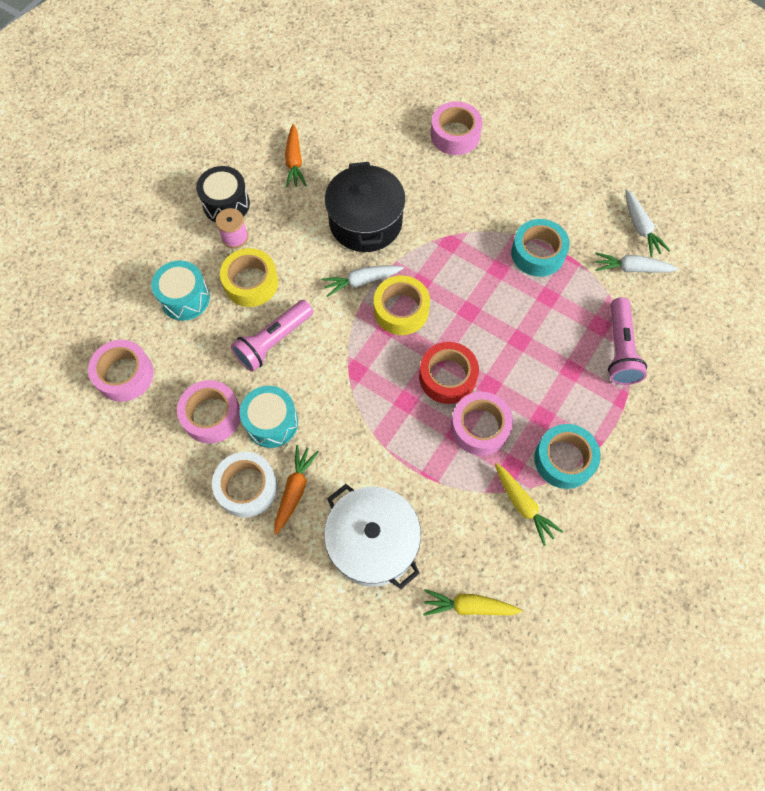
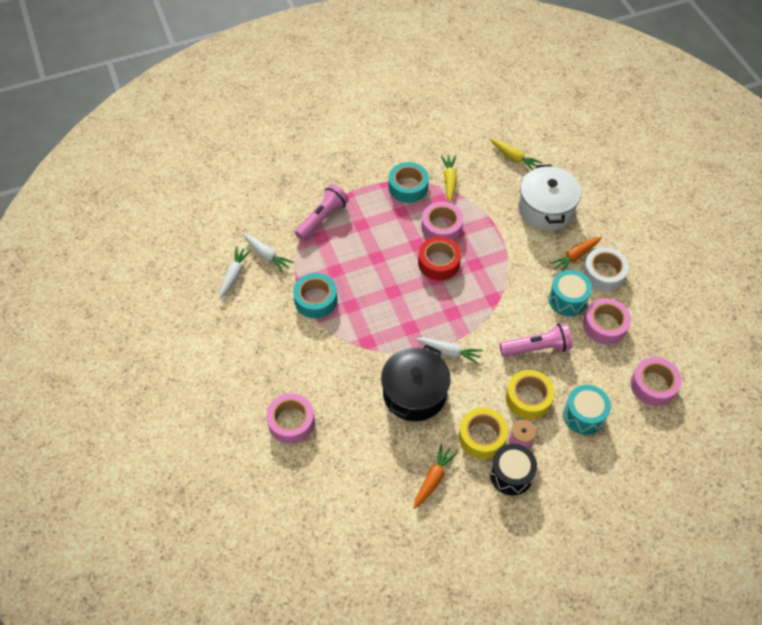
camera: 145 degrees left, 10 degrees down
(401, 310) = (436, 318): yellow tape -> yellow tape (482, 436)

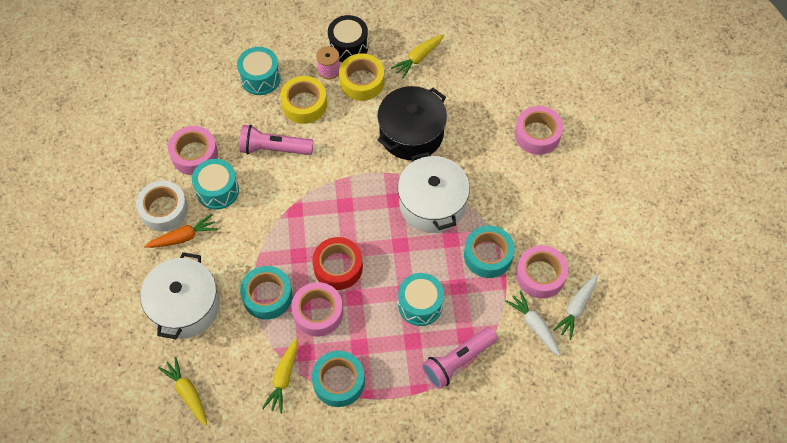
camera: 165 degrees left, 5 degrees up
(362, 250) = (420, 305): none -> turquoise drum
(375, 331) = (432, 204): none -> white pot
(433, 479) = (418, 58): orange carrot -> yellow carrot
(449, 352) = (363, 165): white carrot -> none
(486, 230) = (267, 296): none -> turquoise tape
(653, 385) = (181, 89): pink tape -> pink tape (540, 275)

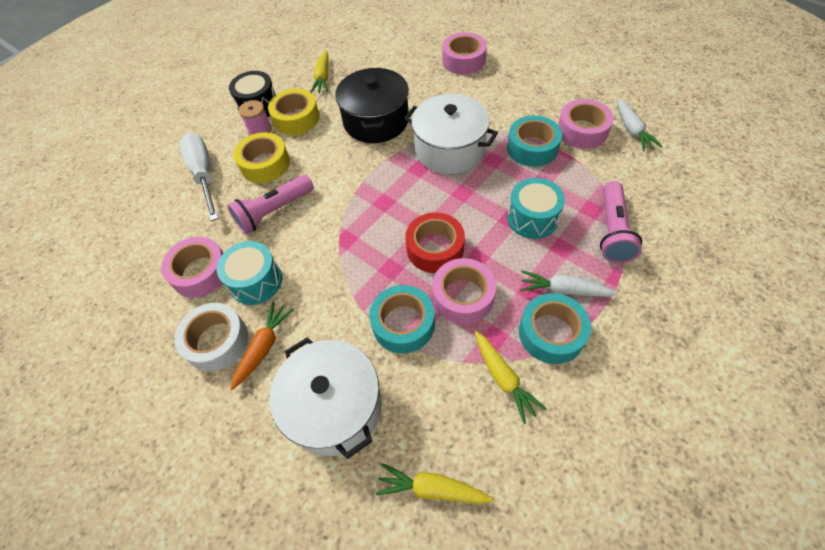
camera: 40 degrees left, 5 degrees down
(260, 78) = (204, 174): turquoise drum -> white screwdriver
(534, 325) = (624, 162): white carrot -> white carrot (563, 290)

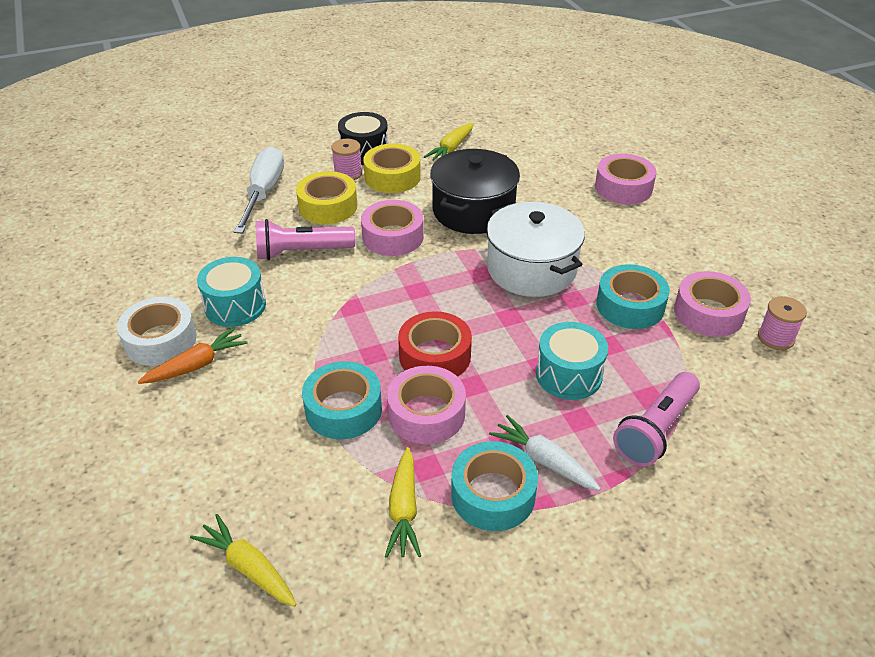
camera: 25 degrees right, 15 degrees down
(201, 272) = (193, 276): pink tape -> pink tape (393, 237)
(334, 407) = (217, 448): white pot -> none
(632, 130) = (776, 338): white carrot -> pink spool

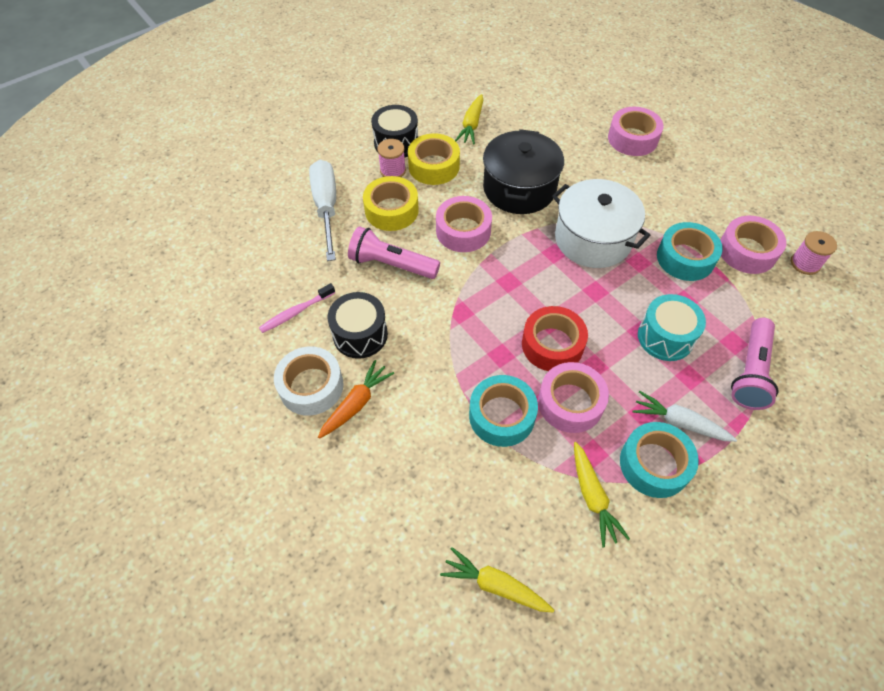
camera: 15 degrees left, 15 degrees up
(182, 274) = (296, 312): none -> pink toothbrush
(235, 306) = (360, 335): turquoise drum -> black drum
(302, 252) = (392, 264): pink flashlight -> pink flashlight turned 45 degrees clockwise

